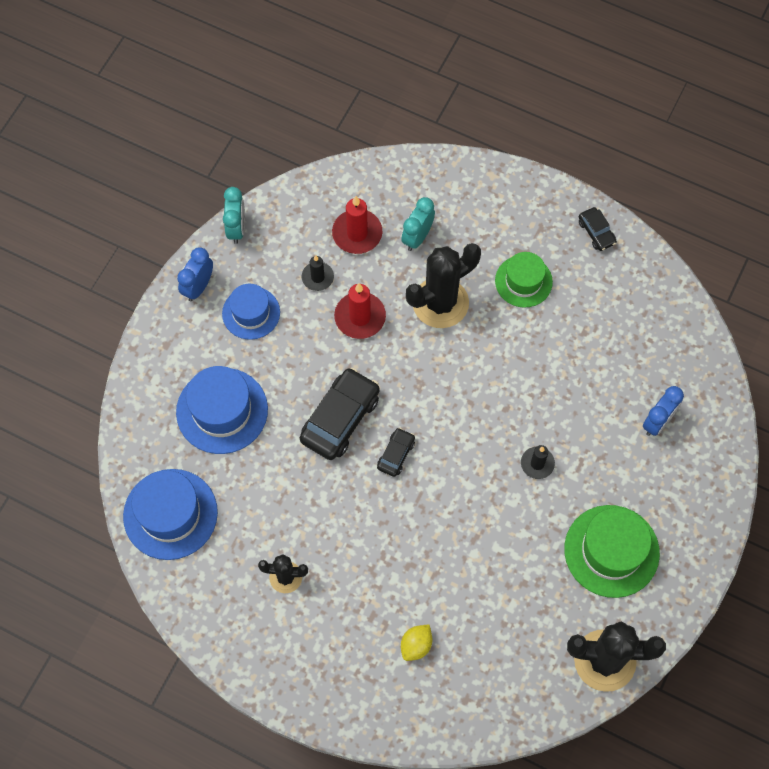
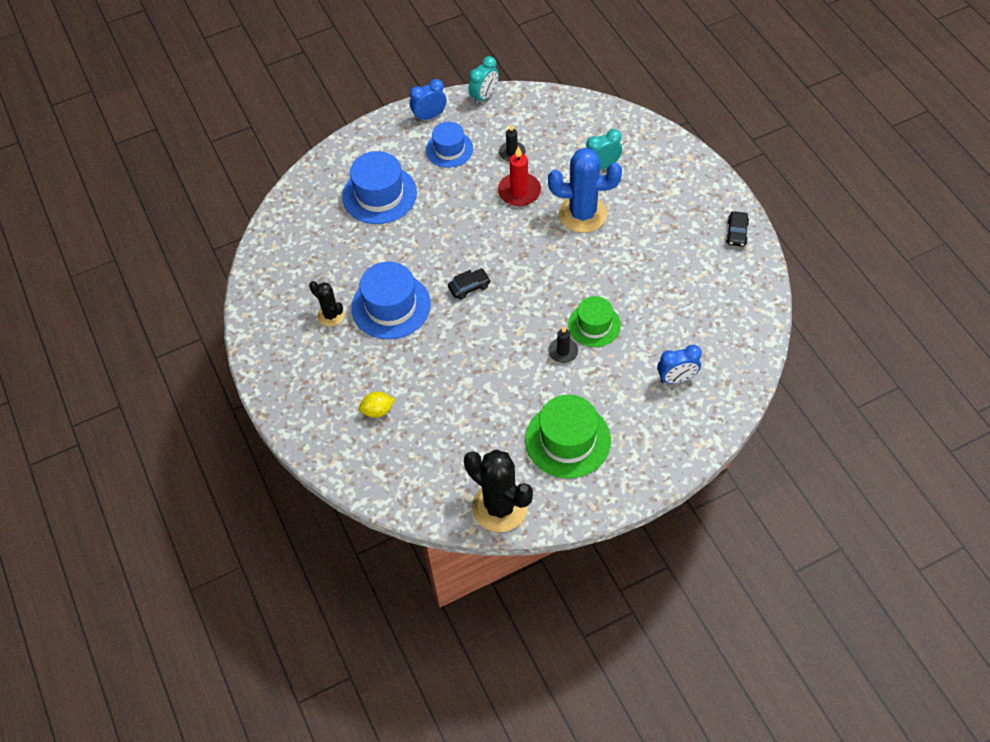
camera: 40 degrees right, 10 degrees down
(170, 514) = (293, 234): blue hat -> blue hat (391, 306)
(340, 418) = (451, 244): black car -> none
(357, 233) = (562, 141): red candle -> none
(440, 303) = (582, 214): black cactus -> blue cactus
(523, 281) = (654, 233): green hat -> green hat (594, 325)

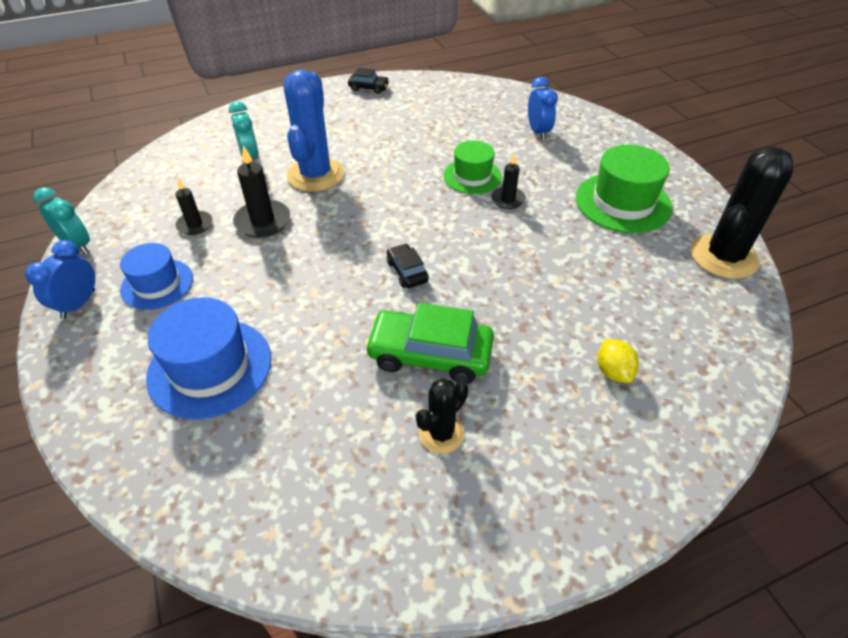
camera: 90 degrees left, 10 degrees down
(391, 306) = (430, 355): blue hat -> green car
(429, 116) = (78, 304): blue clock -> blue clock turned 45 degrees clockwise
(519, 191) = (263, 221): red candle -> black candle

